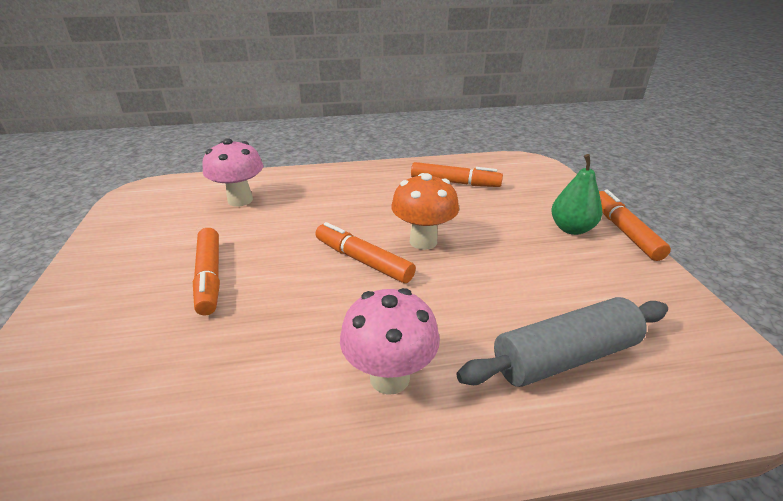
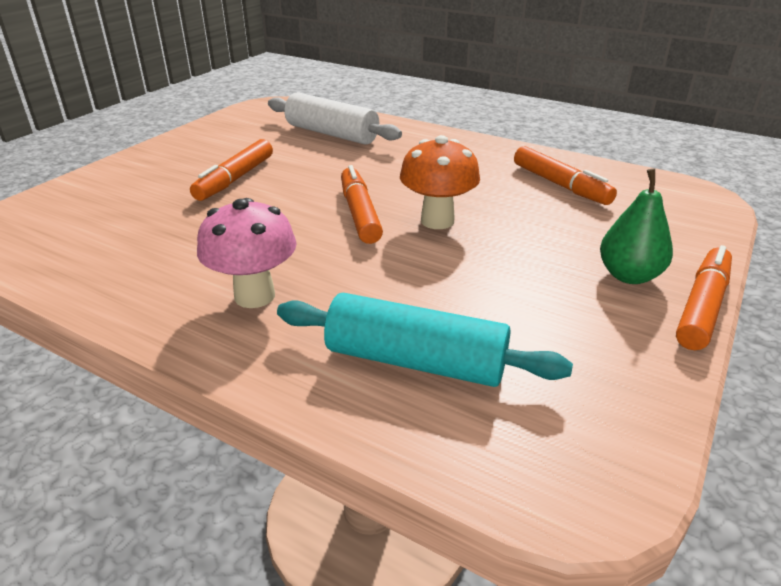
camera: 40 degrees right, 0 degrees up
(240, 200) = (331, 134): pink mushroom -> white rolling pin
(564, 357) = (415, 361): grey rolling pin -> turquoise rolling pin

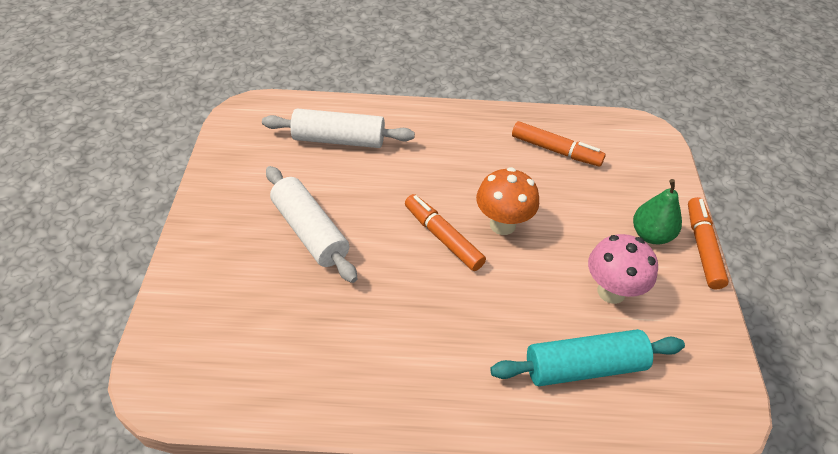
camera: 30 degrees left, 15 degrees up
(235, 179) = (310, 231): orange marker -> white rolling pin
(254, 296) = (442, 356): pink mushroom -> pink mushroom (611, 291)

